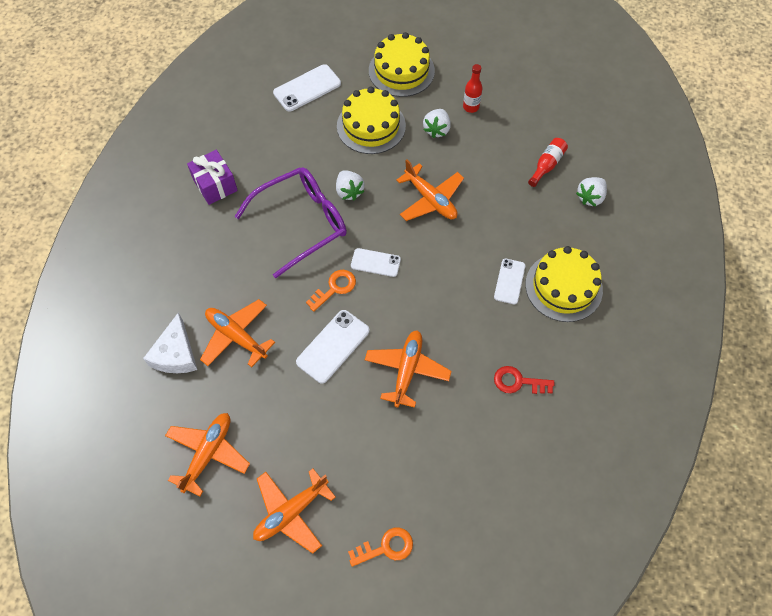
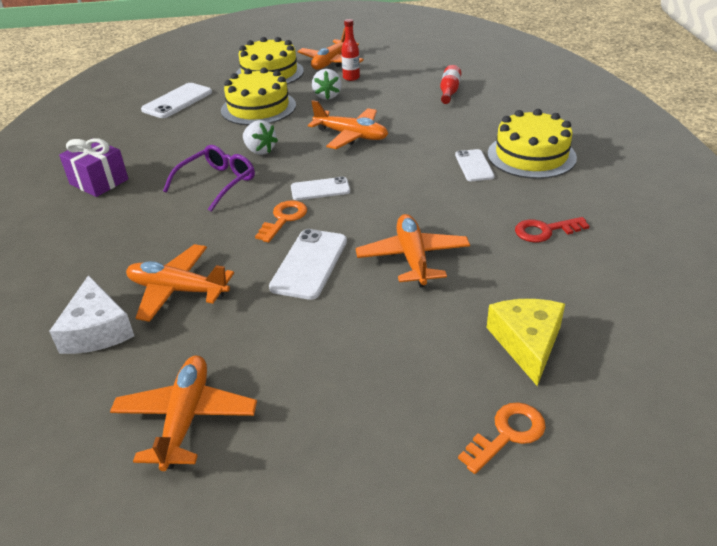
camera: 20 degrees left, 25 degrees down
(291, 512) = (346, 443): orange plane -> orange plane (331, 62)
(301, 223) = (217, 183): purple glasses -> purple glasses, size x0.65
(439, 483) = (526, 343): none -> yellow cheese
(590, 197) = (505, 100): white strawberry -> none

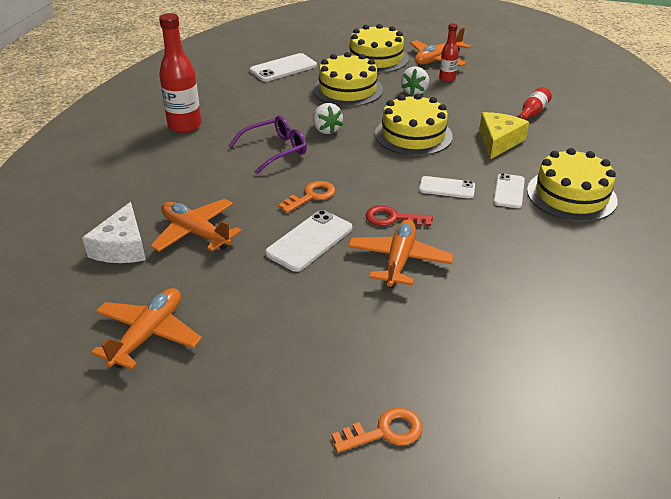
camera: 20 degrees right, 0 degrees up
(99, 182) = (185, 126): purple gift -> red bottle
(320, 189) = (357, 178): white phone -> white phone (447, 188)
(351, 136) = (413, 135): orange plane -> yellow cake
(526, 343) = (451, 363): yellow cheese -> yellow cheese (498, 141)
(545, 231) = (536, 270): red key -> red key (393, 218)

